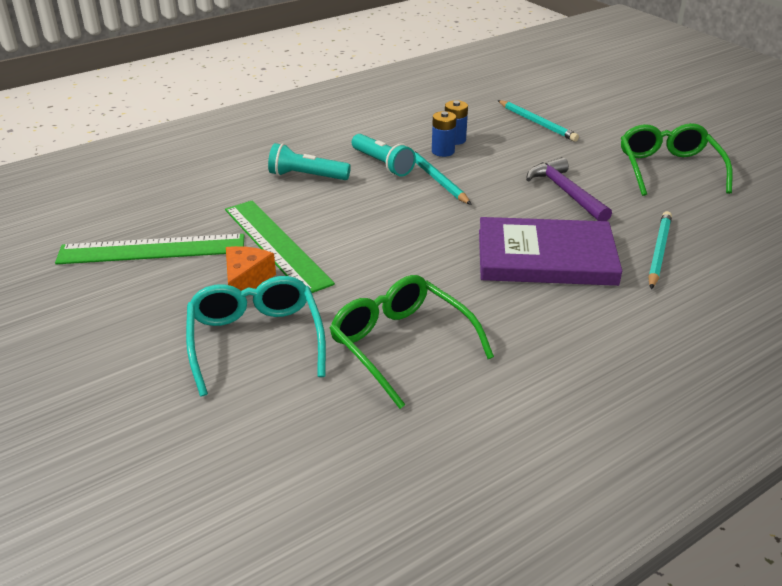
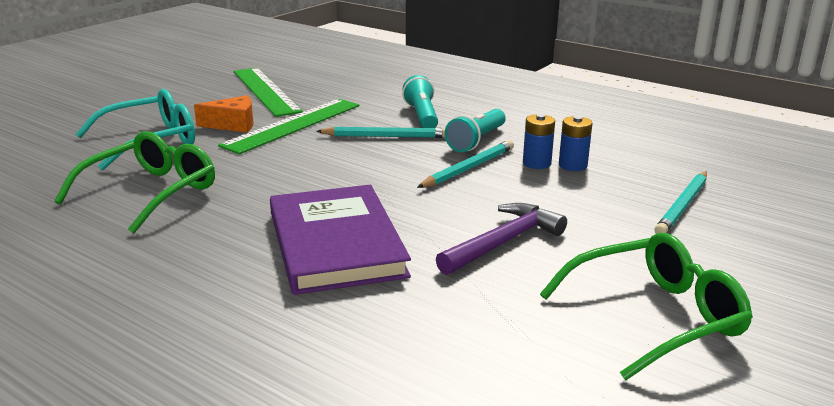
camera: 70 degrees right, 10 degrees down
(659, 252) = (392, 320): turquoise pencil -> turquoise pencil (386, 136)

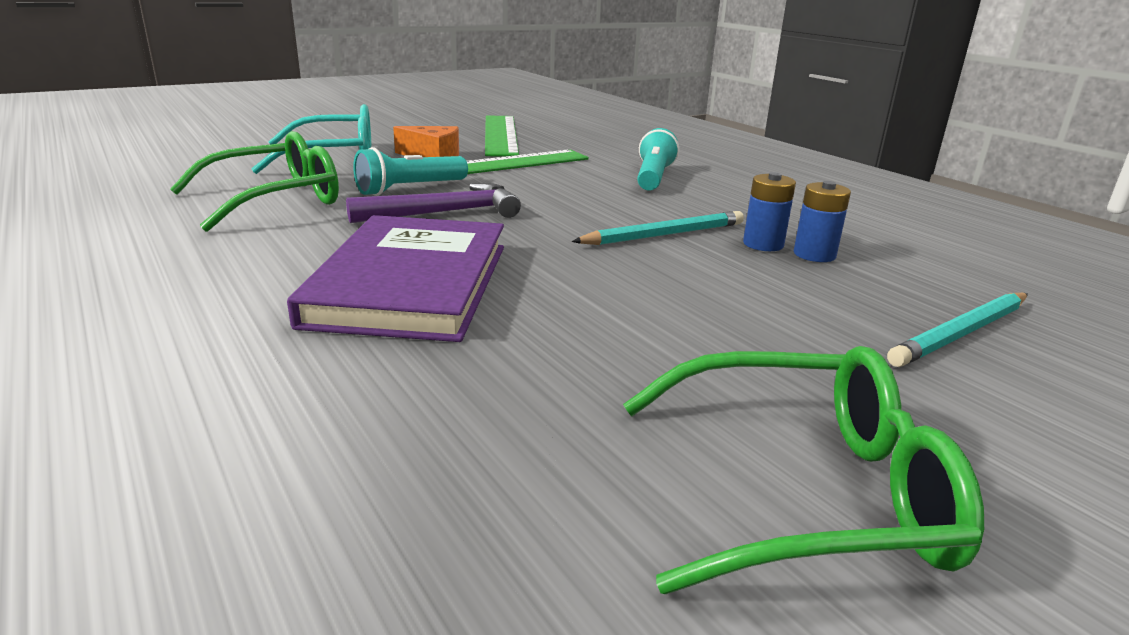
camera: 20 degrees right, 0 degrees up
(386, 136) = (590, 189): turquoise pencil -> none
(476, 141) = (701, 209): turquoise flashlight -> turquoise flashlight (410, 189)
(503, 242) = (634, 325): purple hammer -> purple hammer (445, 213)

